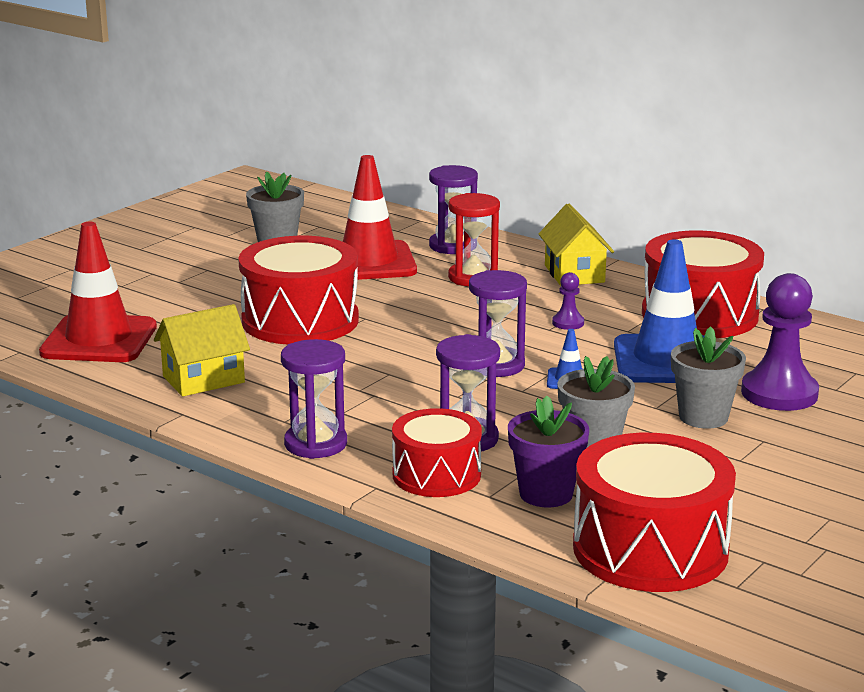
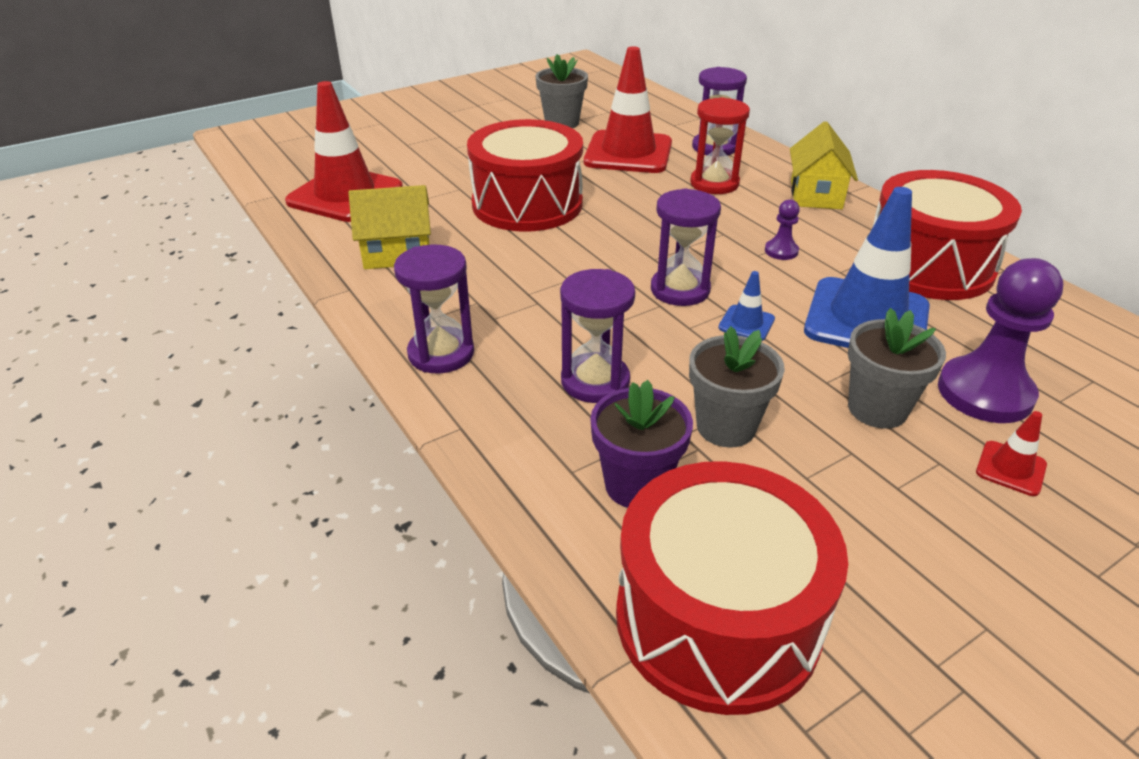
camera: 20 degrees right, 15 degrees up
(436, 475) = (533, 425): red drum -> none
(814, 434) = (1011, 468): none -> red traffic cone

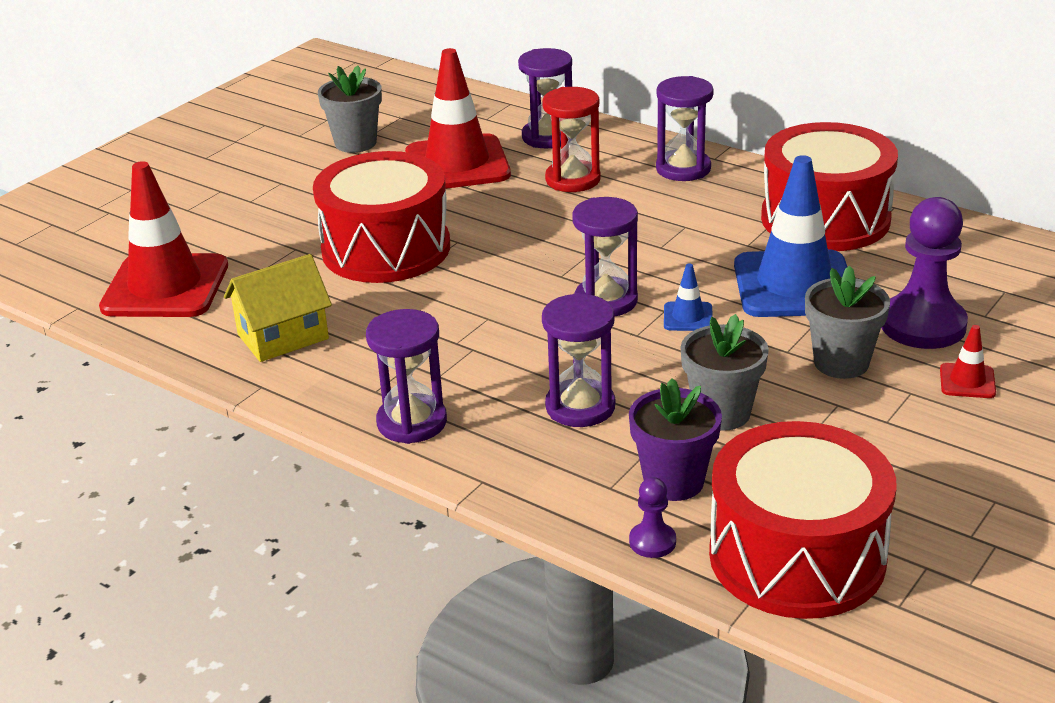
camera: 20 degrees left, 5 degrees down
(781, 251) = (681, 237): purple pawn -> purple pawn (652, 542)
(816, 195) = (683, 169): yellow house -> purple hourglass

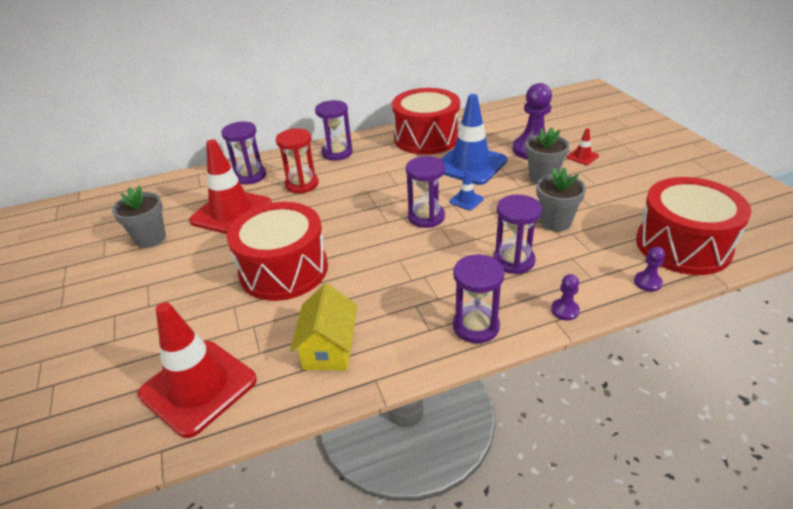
camera: 55 degrees left, 5 degrees up
(511, 483) = (565, 310): none -> purple pawn
(673, 481) = (601, 257): purple flower pot -> none

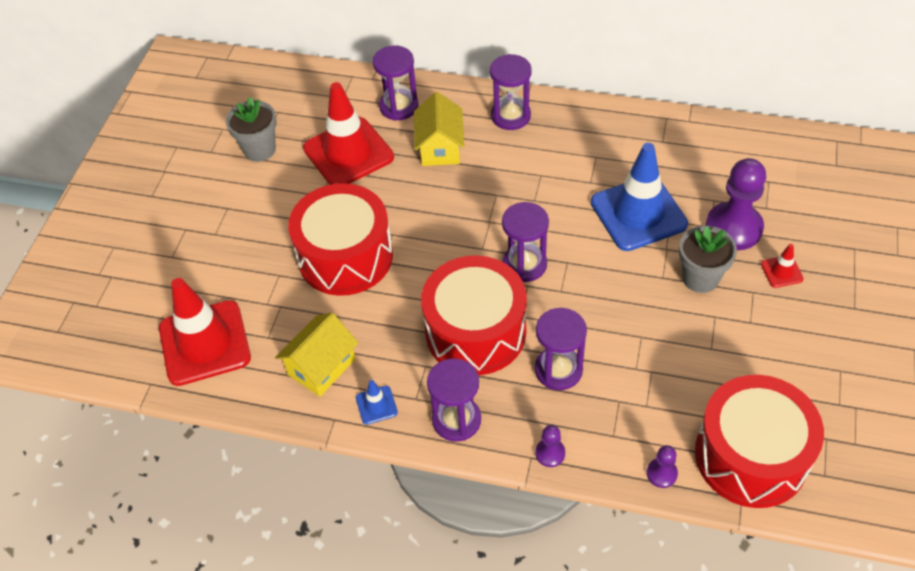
camera: 35 degrees right, 15 degrees up
(302, 184) = (440, 147): red hourglass -> yellow house
(426, 138) = (628, 142): red drum -> red drum (475, 331)
(466, 200) = (585, 264): blue traffic cone -> blue traffic cone (376, 405)
(555, 222) = (649, 347): grey flower pot -> none

